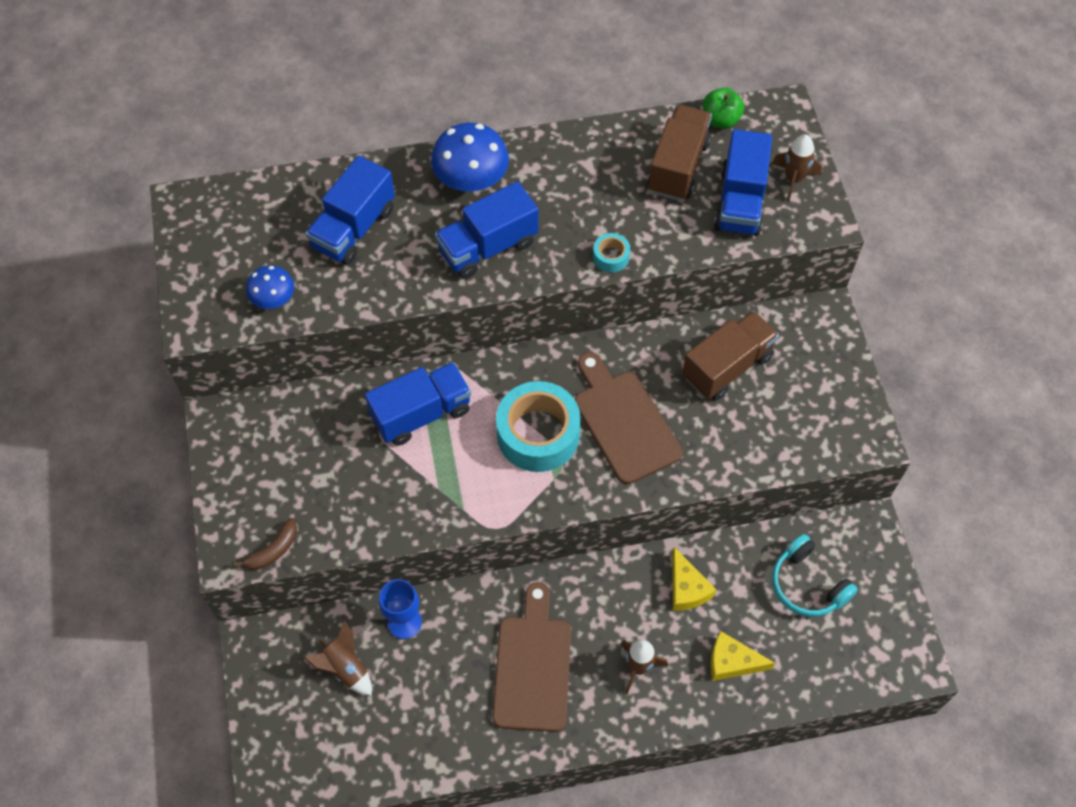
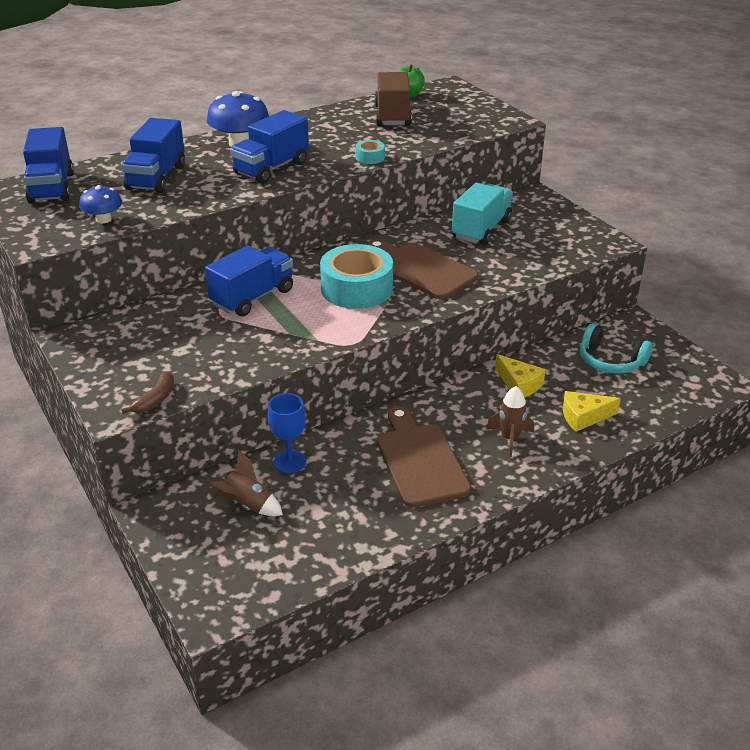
camera: 20 degrees left, 25 degrees down
(727, 366) = (481, 229): brown truck -> turquoise truck
(740, 202) = (447, 122): blue truck -> blue truck (52, 188)
(793, 179) = (477, 108): brown rocket -> none

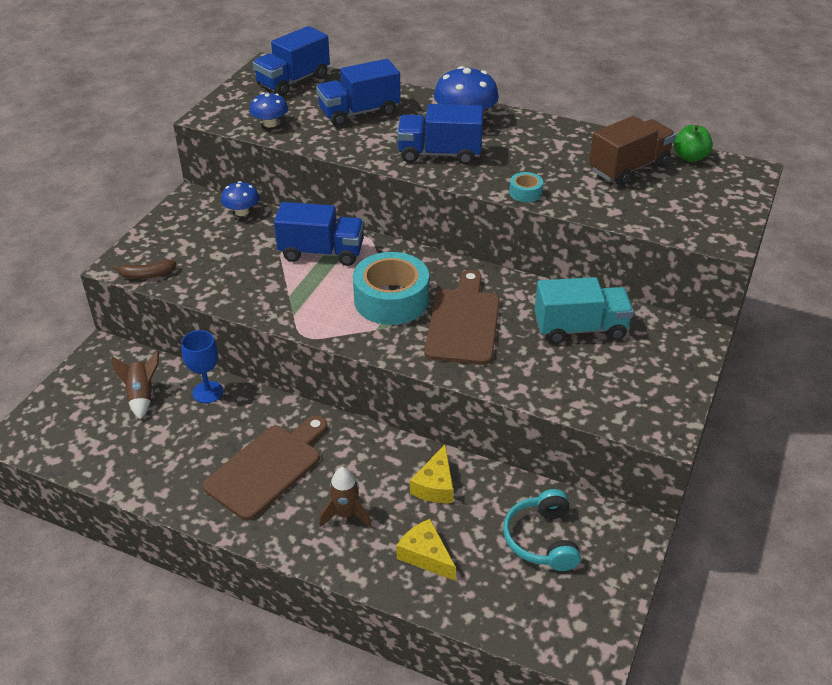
camera: 55 degrees right, 5 degrees up
(134, 316) = (242, 212): none -> blue mushroom

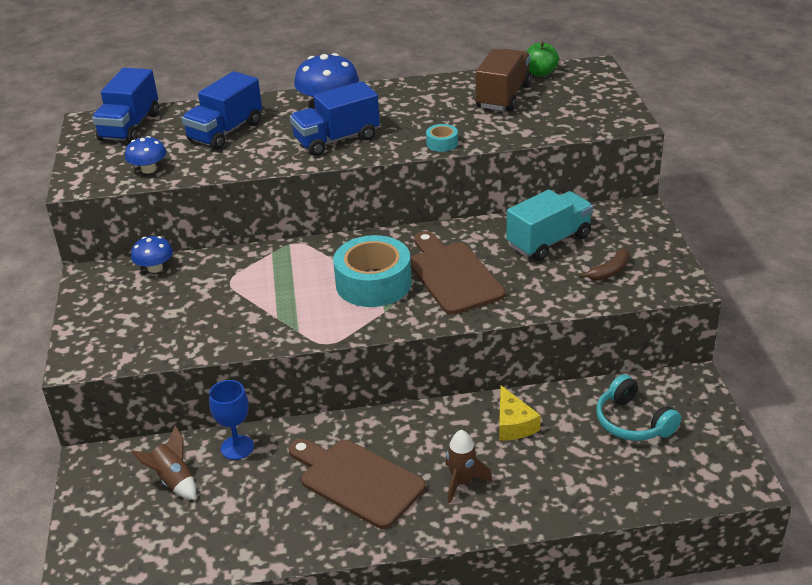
camera: 30 degrees left, 5 degrees down
(147, 275) = (116, 358): brown banana -> brown banana (609, 271)
(267, 468) = (357, 481): brown cutting board -> brown cutting board turned 60 degrees counterclockwise
(321, 252) = (270, 271): blue truck -> none
(425, 555) = (557, 479): yellow cheese -> none

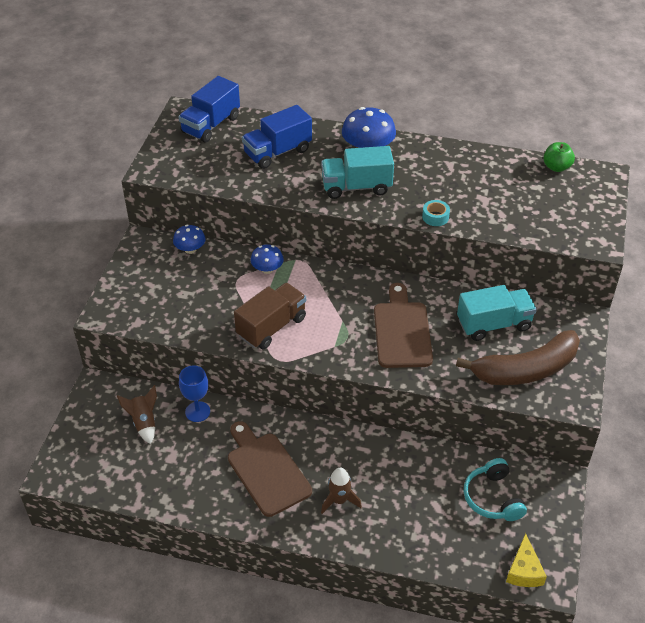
camera: 20 degrees right, 10 degrees up
(149, 169) = (205, 172): blue mushroom -> blue mushroom (267, 269)
(337, 140) = (356, 187): blue truck -> turquoise truck
(373, 283) = (339, 318): turquoise tape -> none
(503, 96) = (511, 183): brown truck -> brown truck (271, 327)
(513, 424) = (402, 466): yellow cheese -> yellow cheese (524, 570)
(609, 271) = (525, 370): brown banana -> brown banana, size x2.40

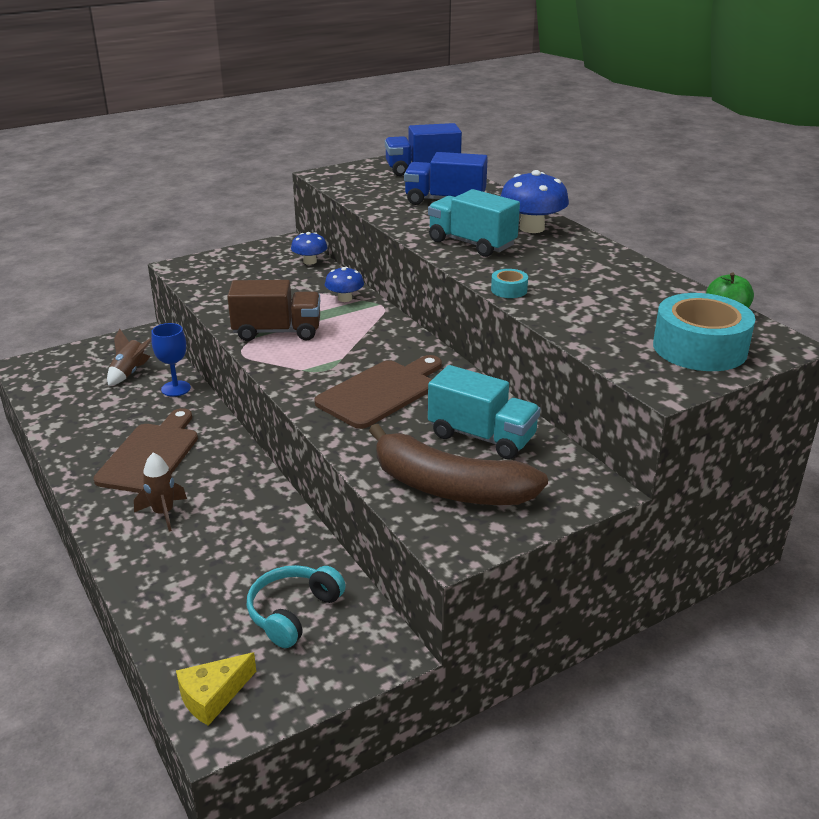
camera: 45 degrees right, 15 degrees down
(577, 203) = (699, 348): none -> turquoise tape

